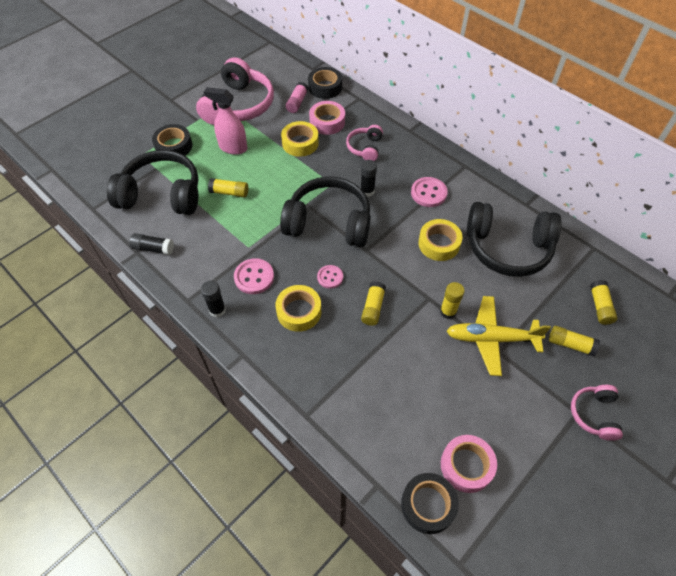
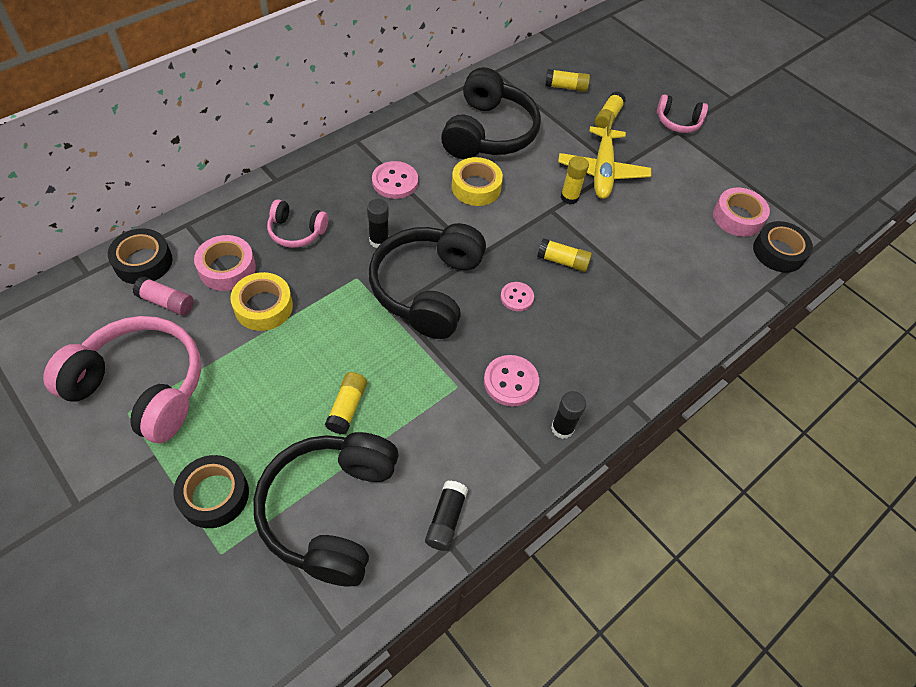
camera: 90 degrees left, 0 degrees up
(233, 148) = (246, 400): pink spray bottle -> none
(299, 311) = (566, 335): yellow tape -> none

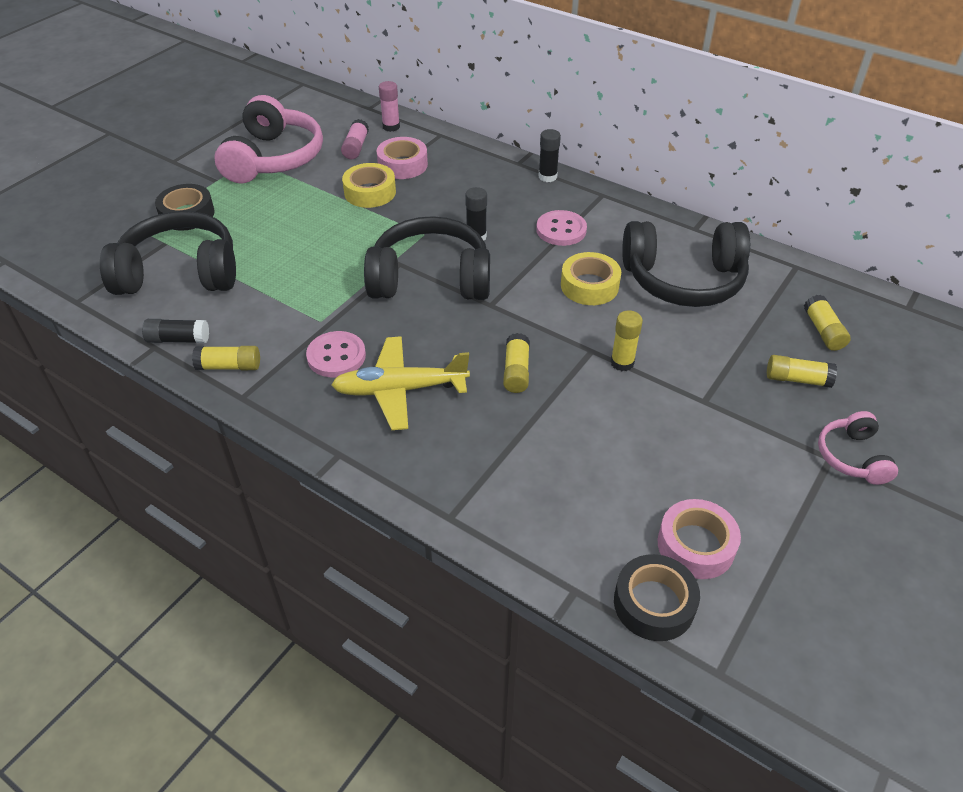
camera: 80 degrees right, 10 degrees down
(143, 262) = (391, 127): black tape -> pink glue stick
(296, 231) = (462, 188): pink headphones -> none
(347, 407) = (280, 260): yellow glue stick -> yellow glue stick (229, 366)
(517, 297) = (447, 343): pink button -> none
(562, 428) = (289, 403): black glue stick -> black glue stick (547, 177)
(602, 171) = (689, 387): yellow plane -> yellow plane (400, 390)

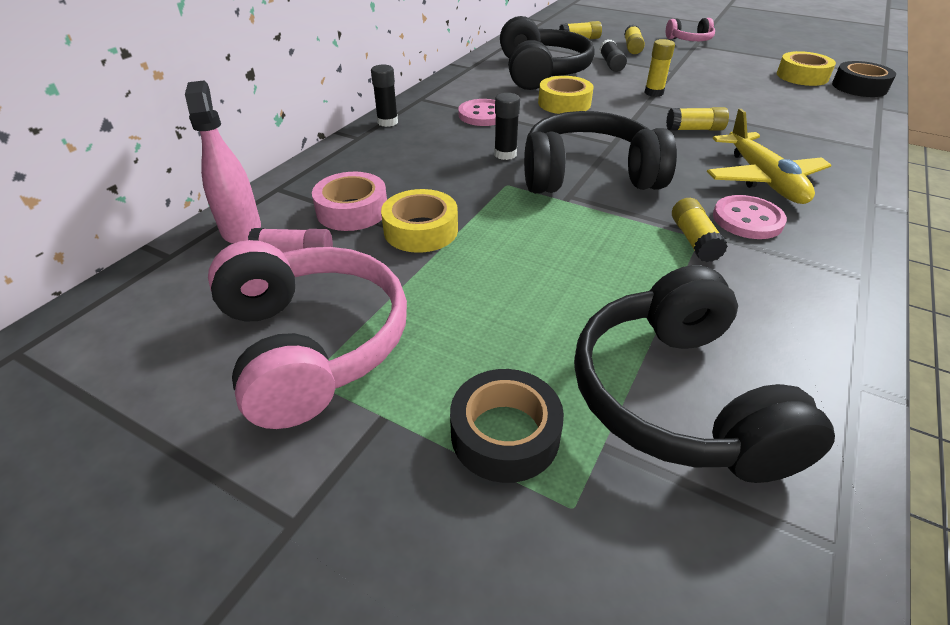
camera: 95 degrees left, 5 degrees down
(178, 339) = (821, 359): black glue stick -> black glue stick (611, 64)
(229, 366) = (828, 296): yellow glue stick -> yellow glue stick (694, 240)
(273, 158) = (312, 345): pink headphones -> pink headphones turned 60 degrees clockwise
(391, 127) = (241, 229): pink glue stick -> pink spray bottle
(430, 279) = (588, 175): black headphones -> black headphones turned 90 degrees clockwise
(696, 545) = (802, 76): pink tape -> yellow tape

